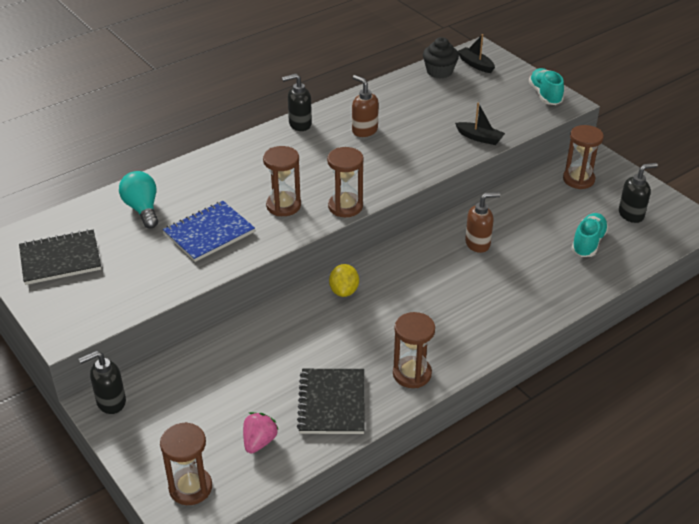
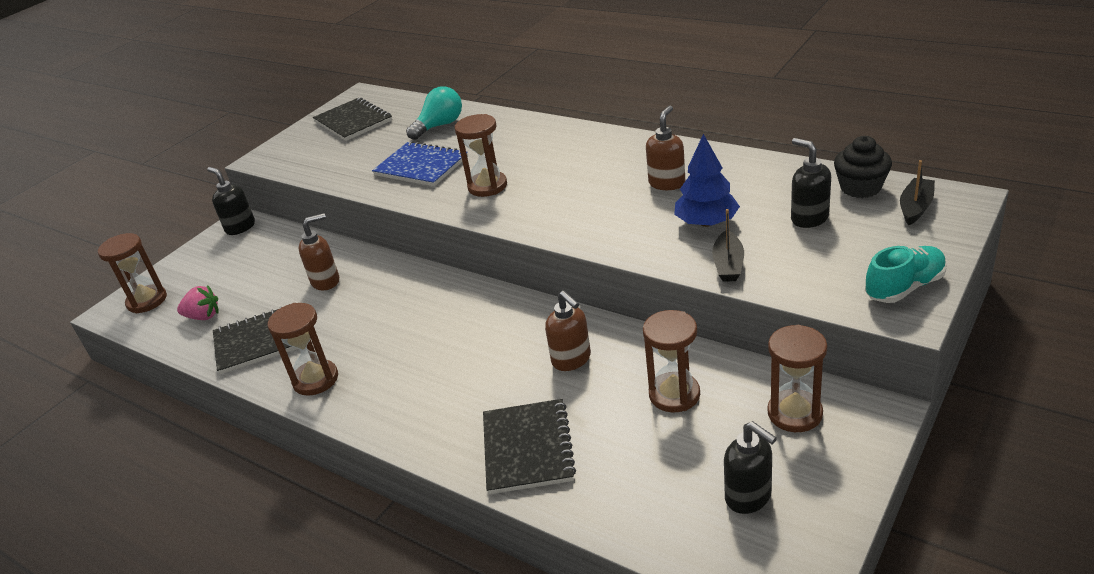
camera: 75 degrees right, 5 degrees down
(273, 350) = (326, 281): none -> brown soap dispenser
(299, 124) = (642, 144): black soap dispenser -> black soap dispenser (809, 218)
(344, 291) = (431, 291): yellow lemon -> none
(345, 206) = (508, 220): brown hourglass -> brown hourglass (674, 394)
(427, 131) = (706, 223): none -> blue tree
(551, 282) = (527, 448): none -> black notebook
(588, 243) = (640, 464): turquoise shoe -> none

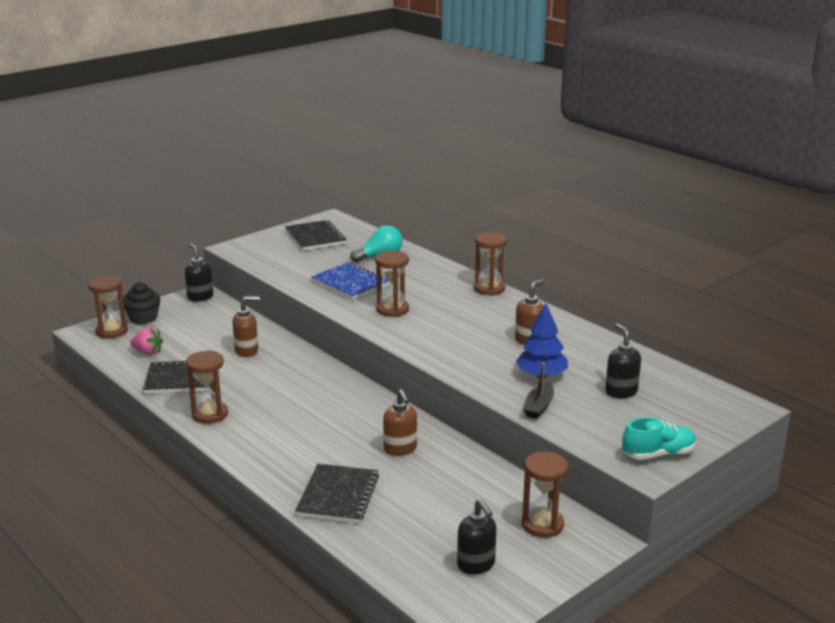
camera: 10 degrees right, 10 degrees down
(674, 394) = (462, 490): brown hourglass -> brown hourglass (489, 288)
(860, 188) = (676, 381): black cupcake -> black cupcake (143, 318)
(915, 207) = (708, 404): black boat -> none

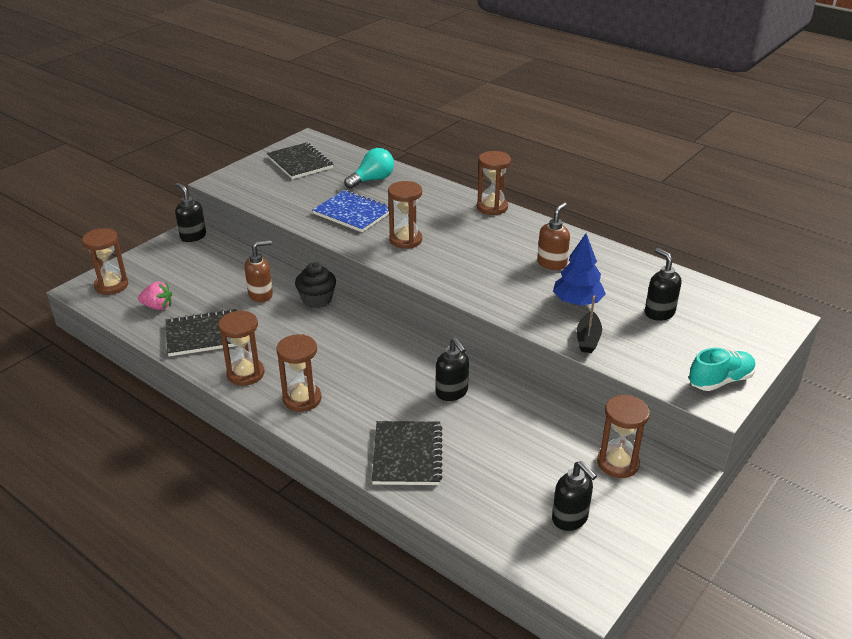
camera: 10 degrees left, 10 degrees up
(143, 318) = (140, 267): black cupcake -> black cupcake (317, 299)
(255, 440) = (302, 399): none -> brown hourglass
(400, 449) = (452, 393): brown soap dispenser -> black soap dispenser

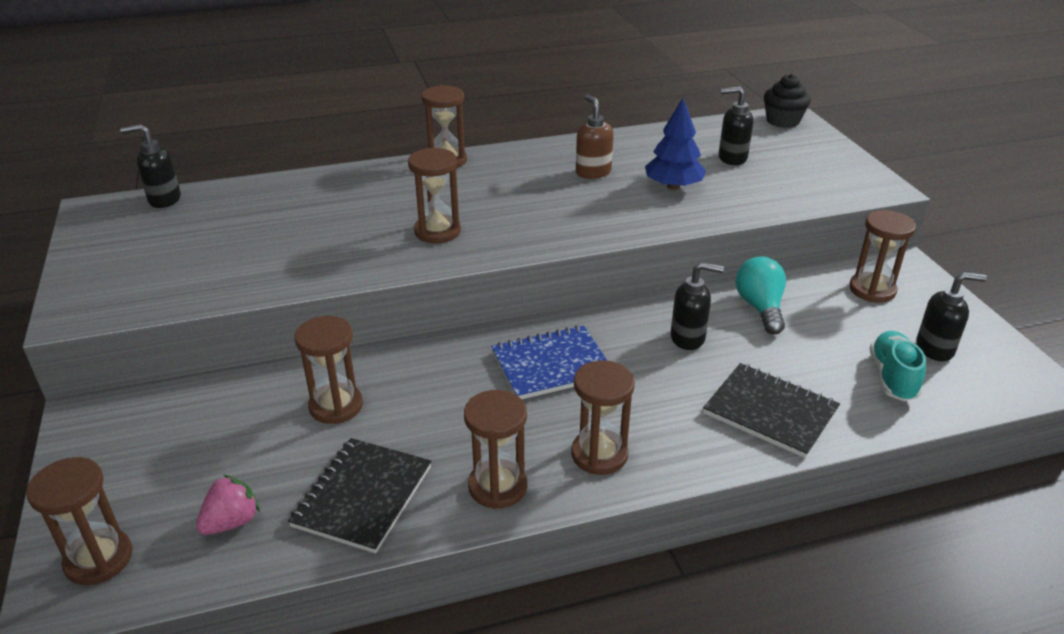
camera: 55 degrees left, 0 degrees up
(193, 236) = (97, 418): black soap dispenser -> black soap dispenser (164, 200)
(261, 295) = (336, 406): brown soap dispenser -> brown hourglass
(300, 163) = (141, 235): black notebook -> none
(317, 299) = (406, 363): black cupcake -> black cupcake (783, 121)
(353, 213) = (327, 243): blue notebook -> blue notebook (551, 365)
(372, 180) = (274, 203): turquoise light bulb -> turquoise light bulb (760, 308)
(588, 339) = (739, 205): black boat -> none
(720, 380) = (855, 174): turquoise shoe -> turquoise shoe (892, 377)

